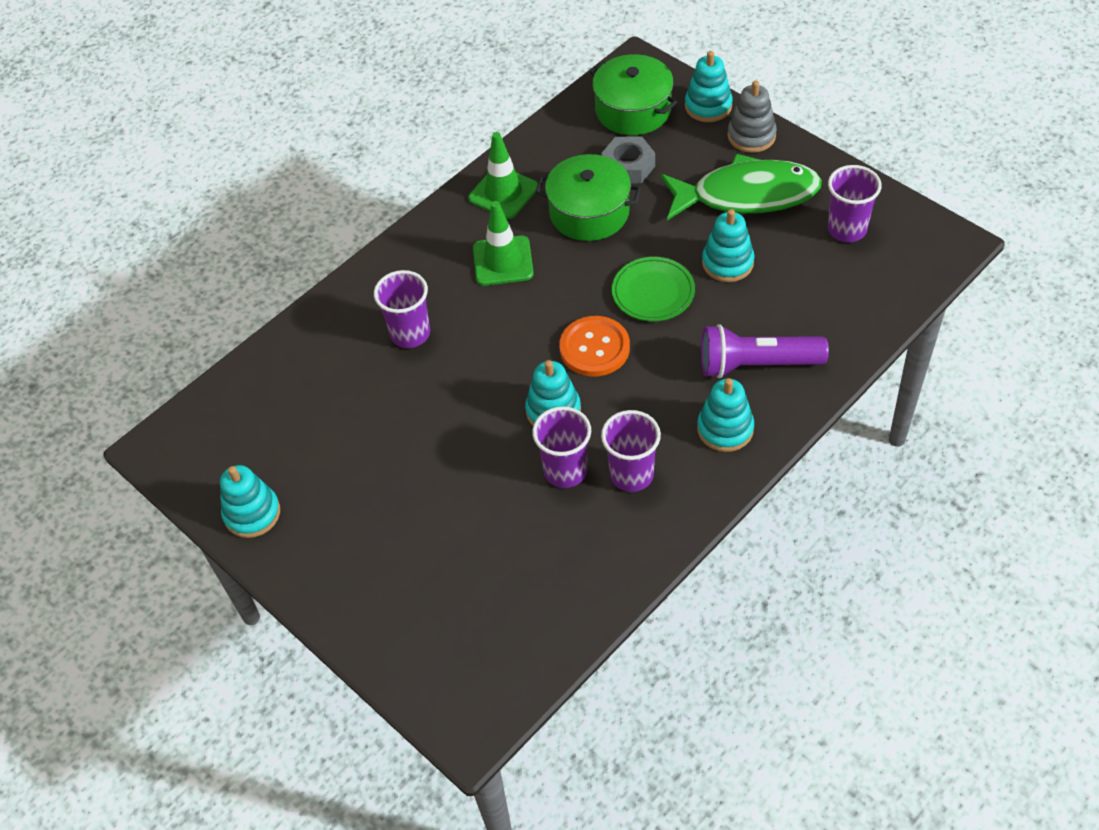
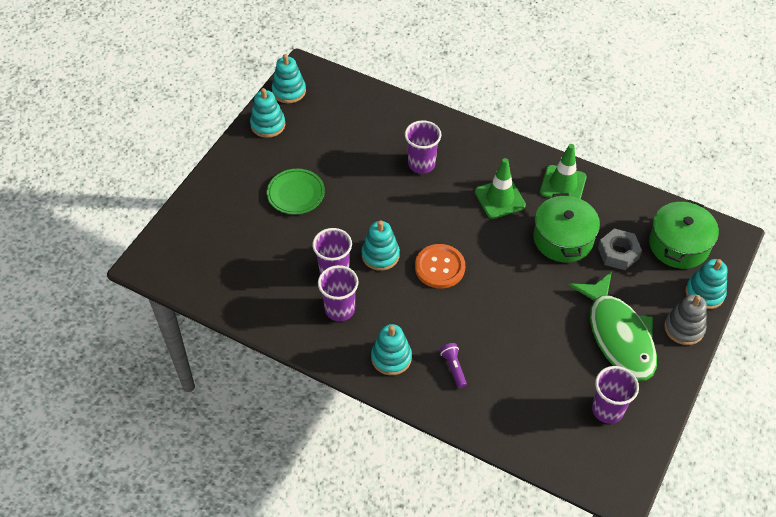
camera: 70 degrees right, 0 degrees up
(653, 292) = (500, 292): green plate -> green plate (296, 193)
(727, 263) = (544, 334): turquoise stacking toy -> turquoise stacking toy (289, 91)
(756, 364) = (453, 368): purple flashlight -> purple flashlight, size x0.49

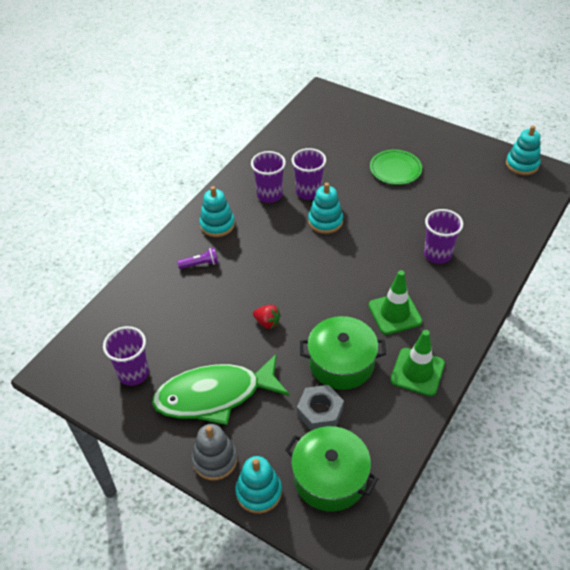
camera: 95 degrees right, 5 degrees down
(268, 125) = (476, 152): turquoise stacking toy -> none
(439, 267) = (309, 261): orange button -> none
(525, 299) = (267, 322): none -> red strawberry

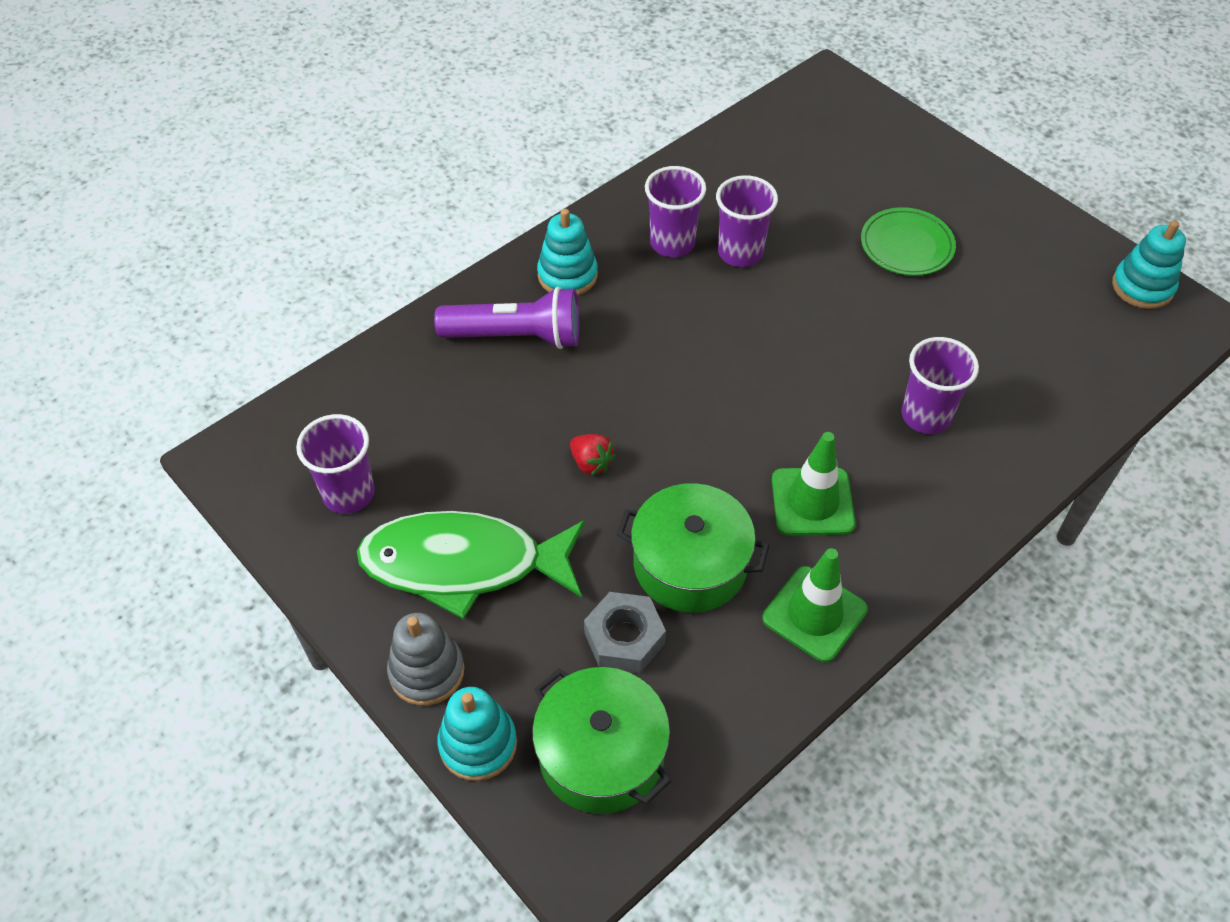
camera: 15 degrees right, 5 degrees up
(200, 264) = (516, 336): purple flashlight -> purple flashlight, size x2.06
(325, 221) = (751, 311): turquoise stacking toy -> none

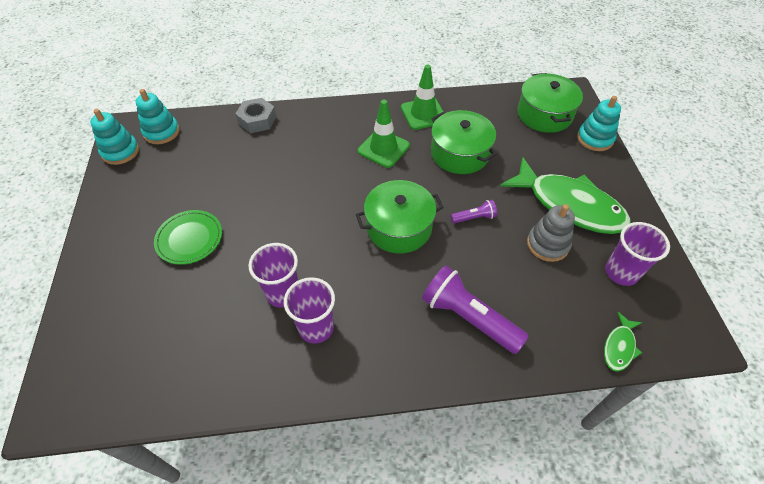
camera: 145 degrees left, 0 degrees up
(324, 396) = (619, 347): none -> green fish
(427, 671) = (607, 172): grey stacking toy -> grey stacking toy (547, 244)
(567, 275) = (404, 345): turquoise stacking toy -> turquoise stacking toy (161, 132)
(591, 463) = (474, 218): red strawberry -> purple flashlight
(624, 638) = (509, 142): grey nut -> grey nut (257, 120)
(680, 393) = (399, 227): none -> green pot
(926, 416) = (294, 154): purple cup -> none

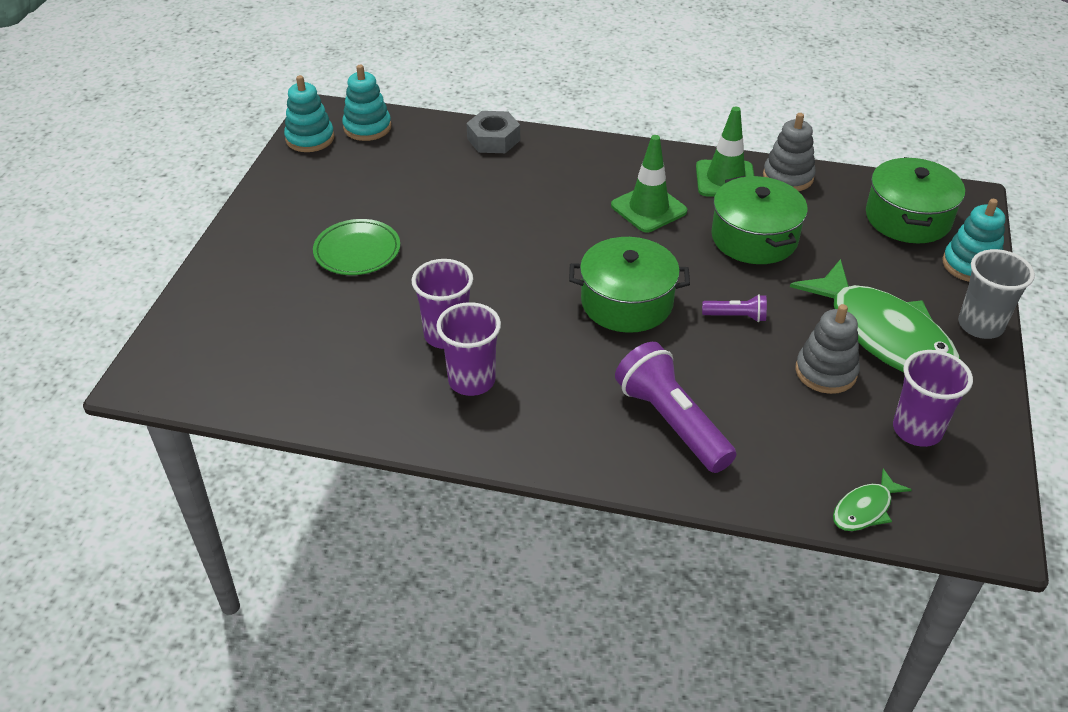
camera: 20 degrees right, 10 degrees down
(461, 102) = (788, 177): none -> grey stacking toy
(620, 181) = (980, 325): none -> grey cup

